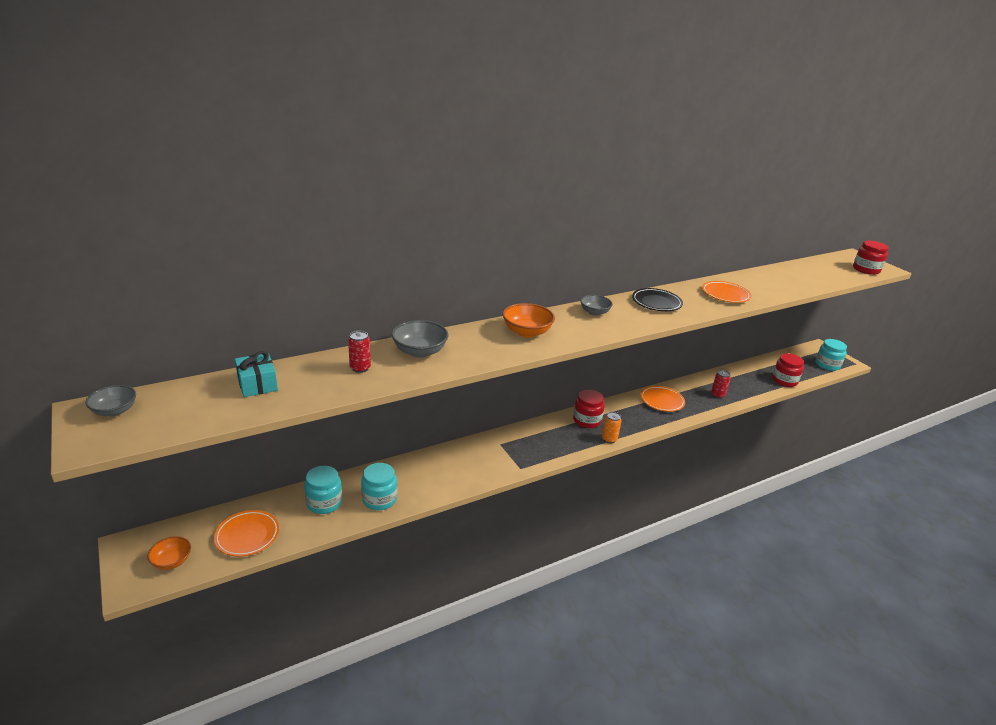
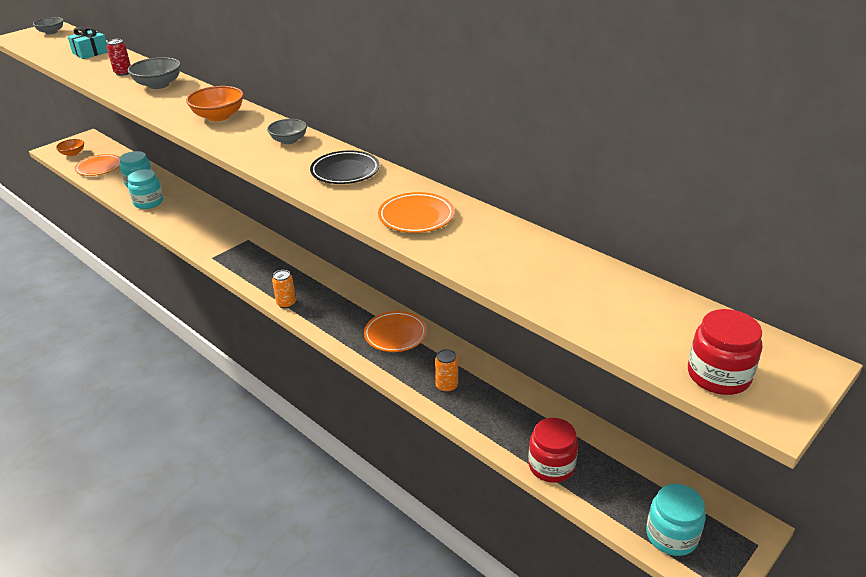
camera: 75 degrees right, 5 degrees up
(587, 420) = (317, 283): red jar -> none
(717, 395) = (446, 386): red can -> orange can

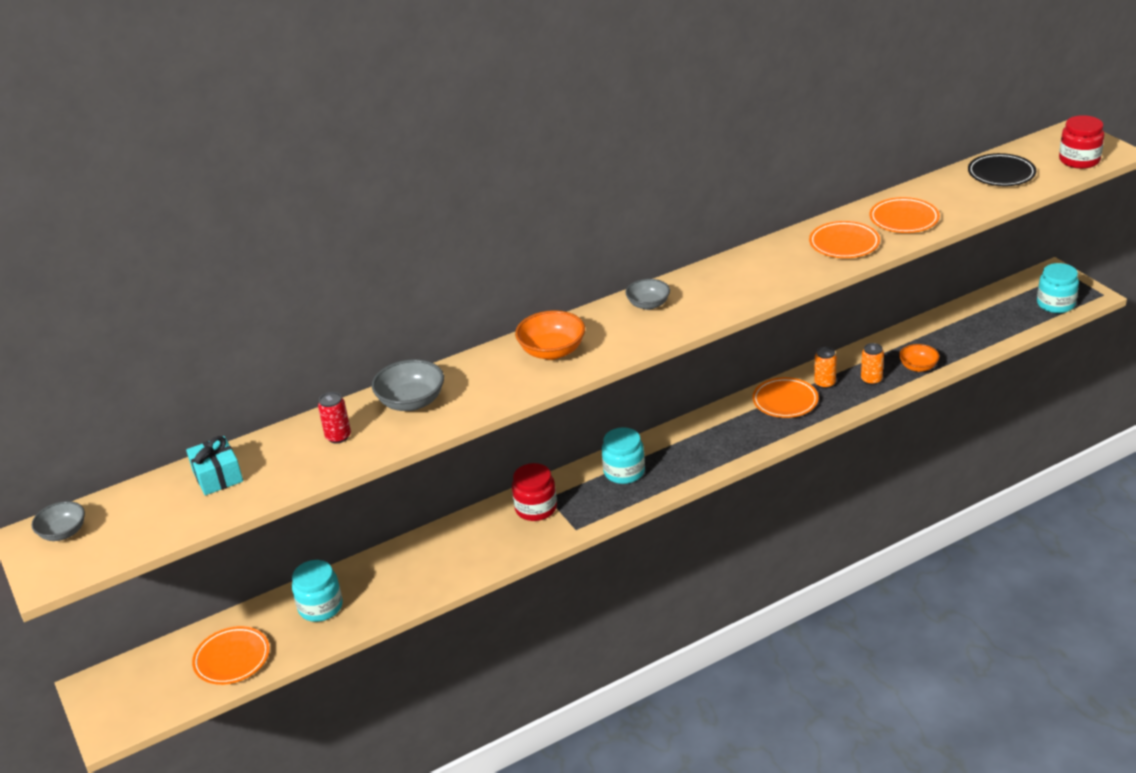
camera: 70 degrees left, 0 degrees up
(73, 153) = (149, 699): orange bowl -> orange bowl (918, 367)
(148, 202) = (390, 594): turquoise jar -> turquoise jar (624, 472)
(286, 303) = (702, 471): orange can -> orange can (824, 383)
(345, 171) = (739, 274): black plate -> black plate (1001, 174)
(482, 247) = (904, 219): none -> orange plate
(551, 466) = (980, 341): red jar -> red jar (536, 508)

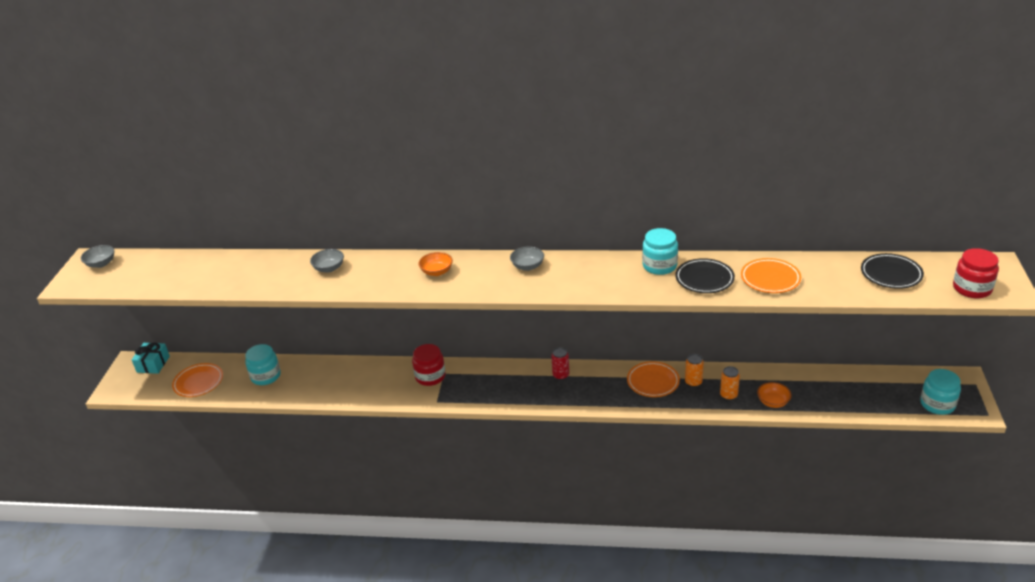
camera: 35 degrees right, 0 degrees up
(217, 476) = (194, 266): turquoise gift -> turquoise gift (153, 364)
(338, 437) = (271, 271): red can -> red can (561, 375)
(411, 402) = (329, 268): grey bowl -> grey bowl, size x0.66
(552, 351) = (437, 272): orange bowl -> orange bowl, size x0.66
(624, 472) = (503, 379): turquoise jar -> turquoise jar (659, 266)
(844, 244) = (704, 279): orange plate -> black plate

